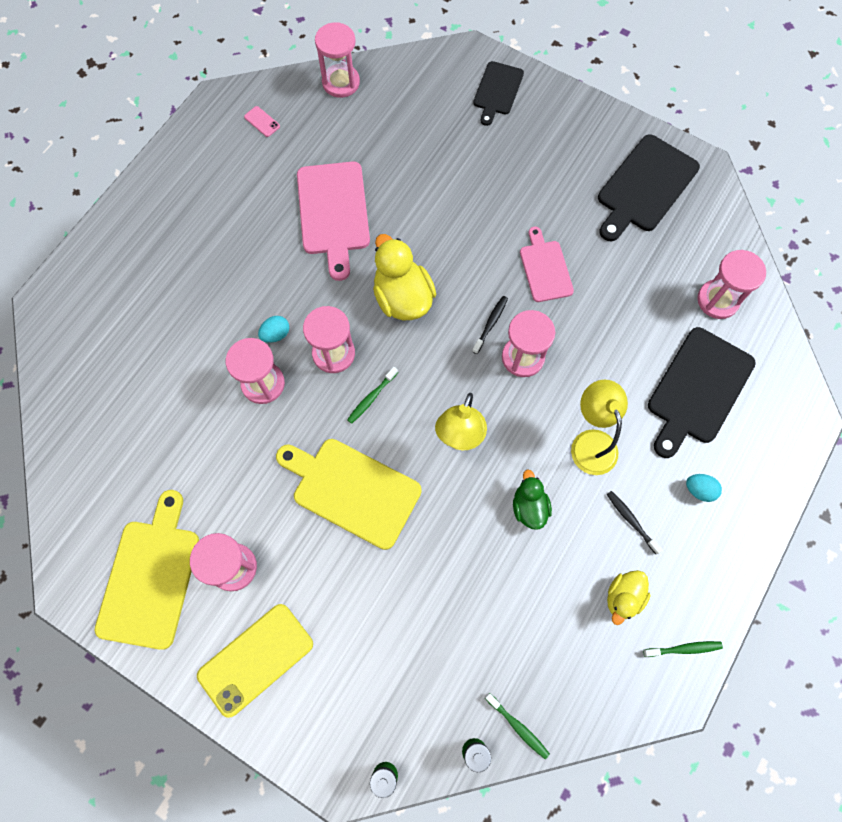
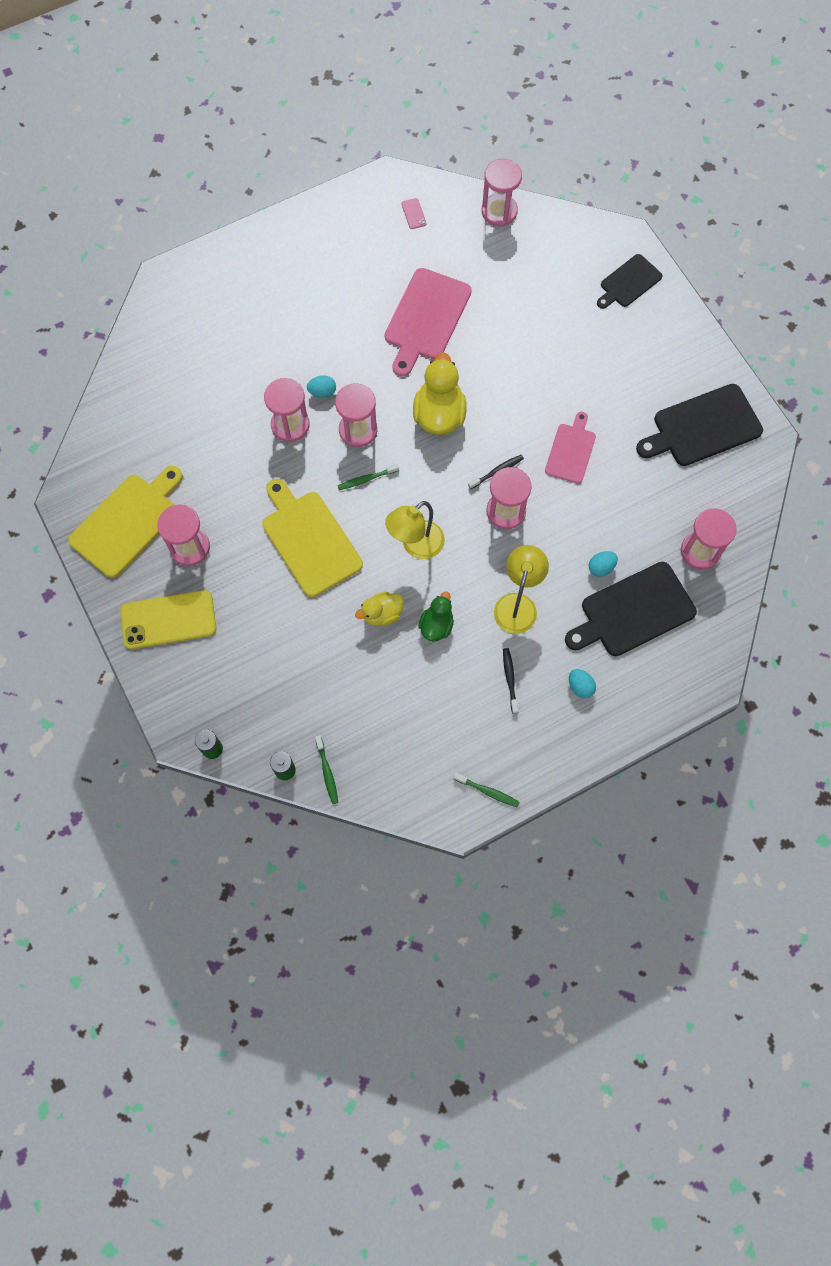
camera: 30 degrees right, 0 degrees up
(623, 597) = (465, 730): yellow duck -> yellow duck (382, 614)
(642, 364) = (601, 567): none -> turquoise egg

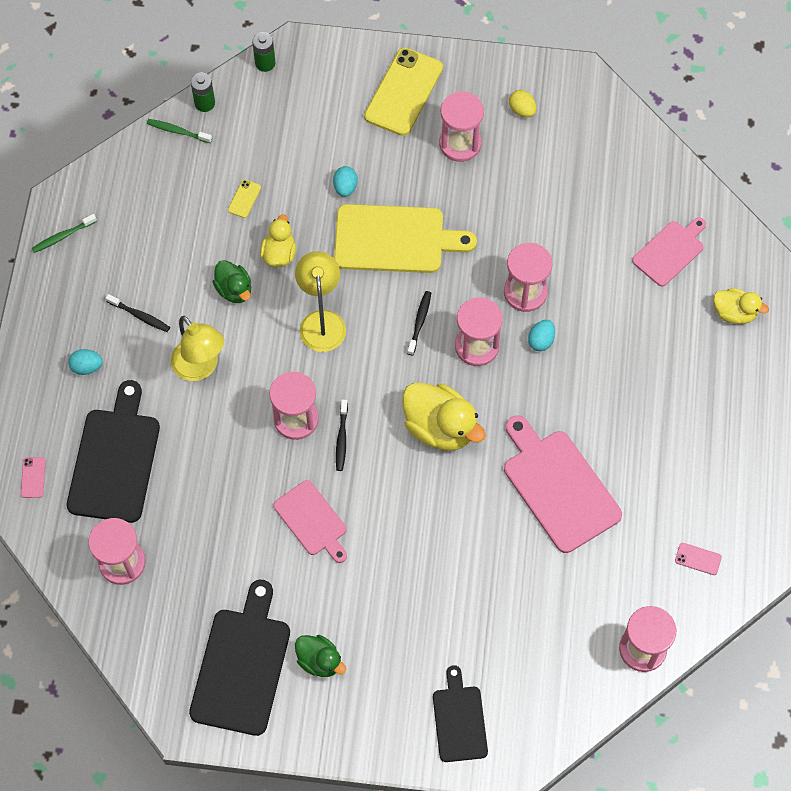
camera: 125 degrees right, 5 degrees down
(127, 522) = (522, 110): yellow cutting board -> yellow egg
(187, 352) = (670, 251): none -> pink cutting board
(211, 287) = (734, 313): none -> yellow duck
(352, 674) = (244, 199): none -> yellow phone
(366, 479) = (419, 322): green toothbrush -> black toothbrush
(601, 567) = (177, 462): turquoise egg -> turquoise egg (345, 187)
(660, 384) = (319, 661): none -> green duck
(692, 659) = (33, 477): none -> pink phone

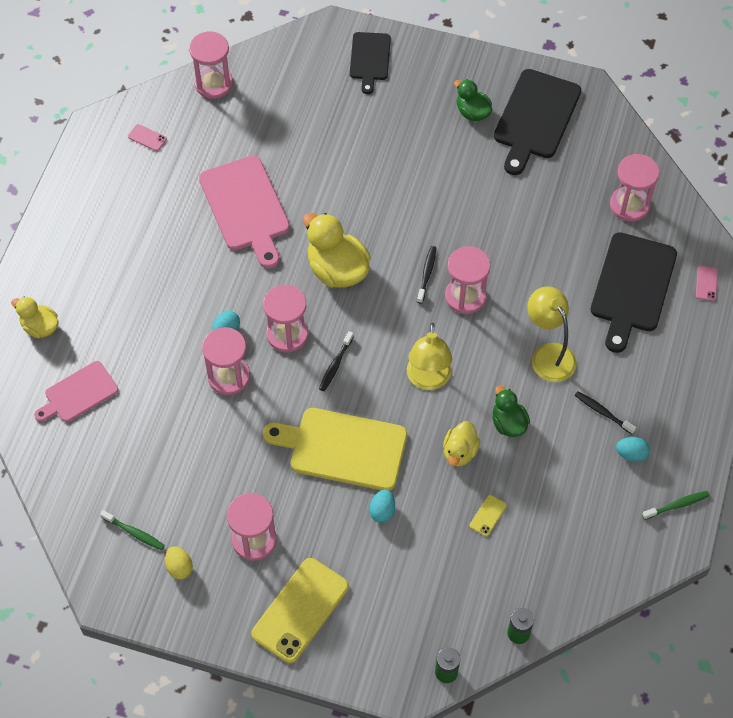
camera: 170 degrees left, 5 degrees down
(87, 367) = (655, 372): turquoise egg -> turquoise egg (631, 454)
(178, 131) = (550, 604): green toothbrush -> green toothbrush (134, 533)
(312, 520) = (463, 213): pink cutting board -> none

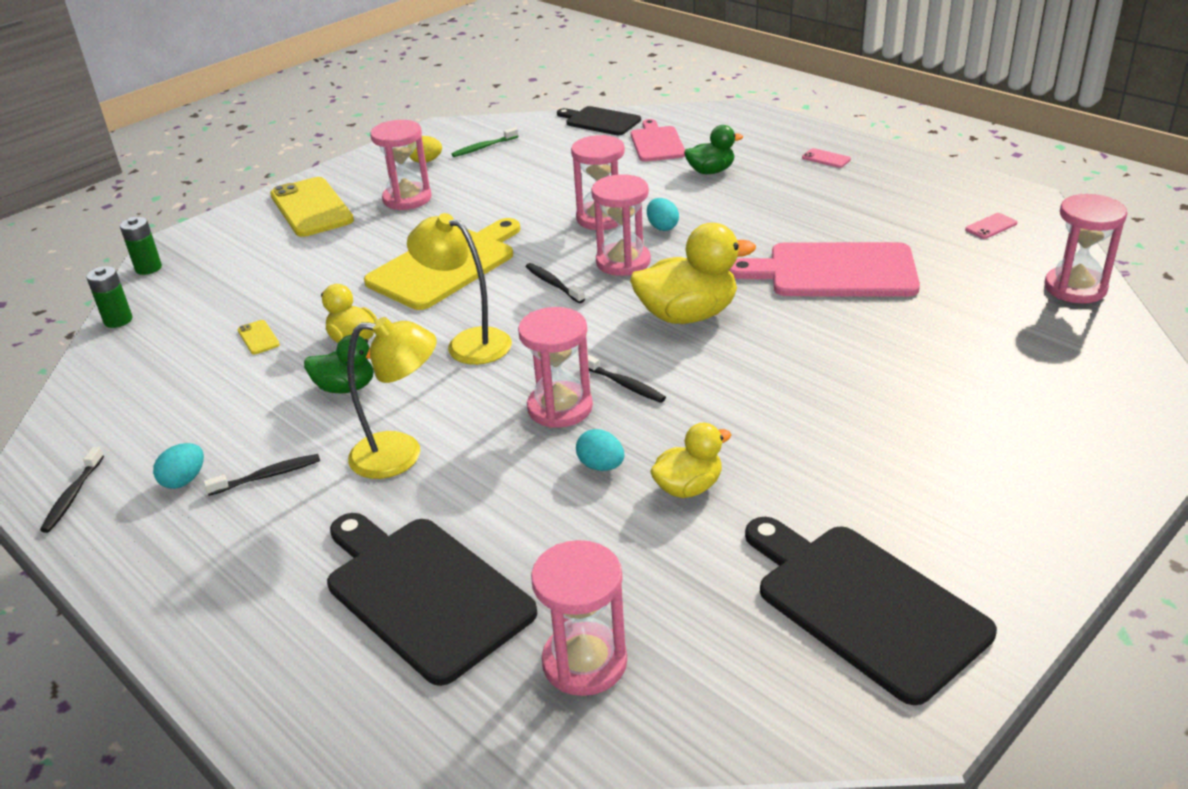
camera: 120 degrees right, 25 degrees down
(40, 327) = (752, 135): yellow duck -> yellow duck (688, 487)
(370, 59) = (1088, 441): black cutting board -> black cutting board (600, 121)
(382, 511) = (348, 272): turquoise egg -> turquoise egg (601, 466)
(472, 112) = (915, 525): green duck -> green duck (711, 171)
(677, 505) = (73, 496): green toothbrush -> black toothbrush
(706, 283) = (341, 702): pink phone -> pink phone (826, 158)

